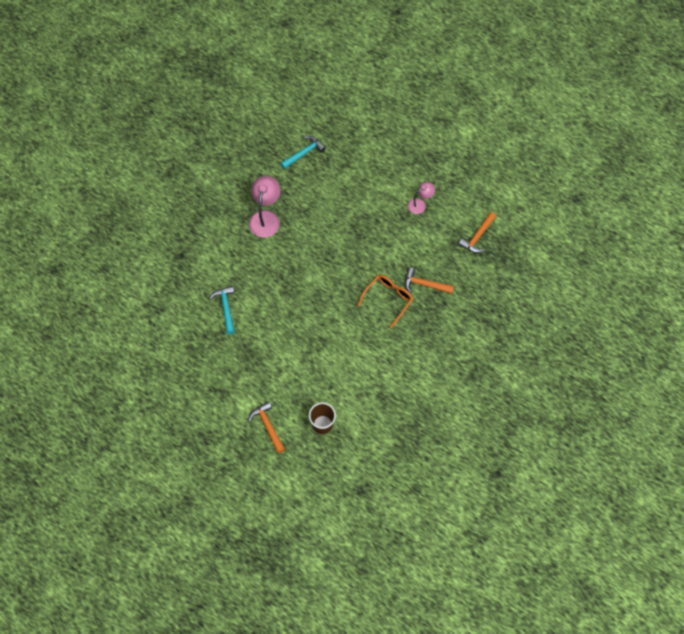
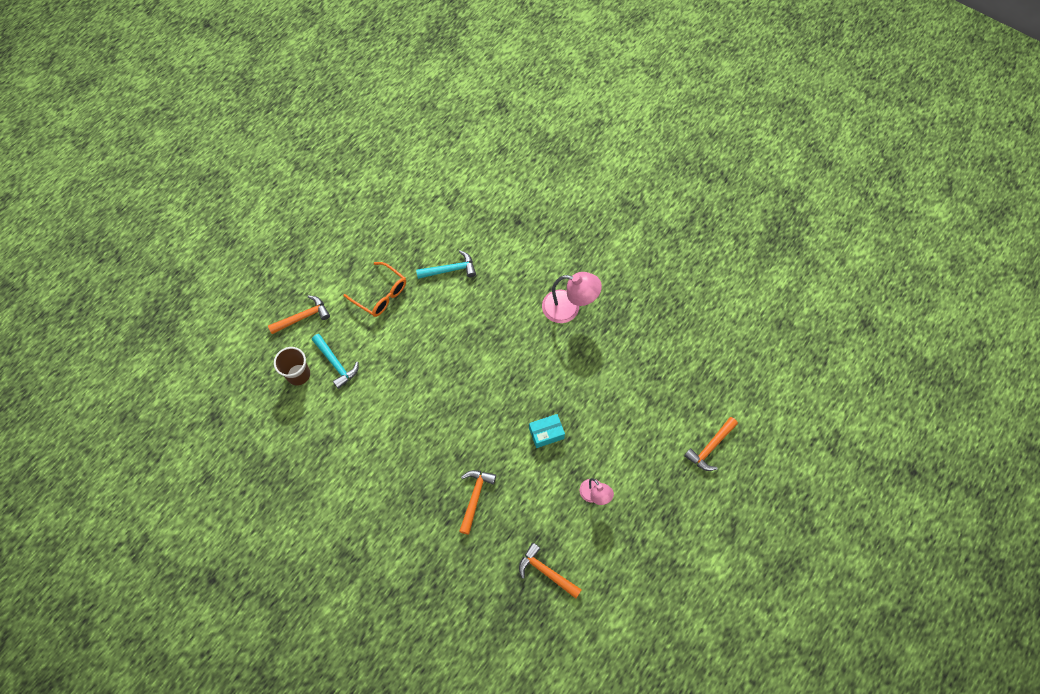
camera: 90 degrees right, 0 degrees up
(303, 153) = (664, 349): turquoise hammer -> turquoise hammer (336, 363)
(372, 235) = (546, 433): none -> turquoise box
(382, 128) = (710, 447): none -> orange hammer
(388, 299) = (455, 451): orange glasses -> orange glasses (380, 294)

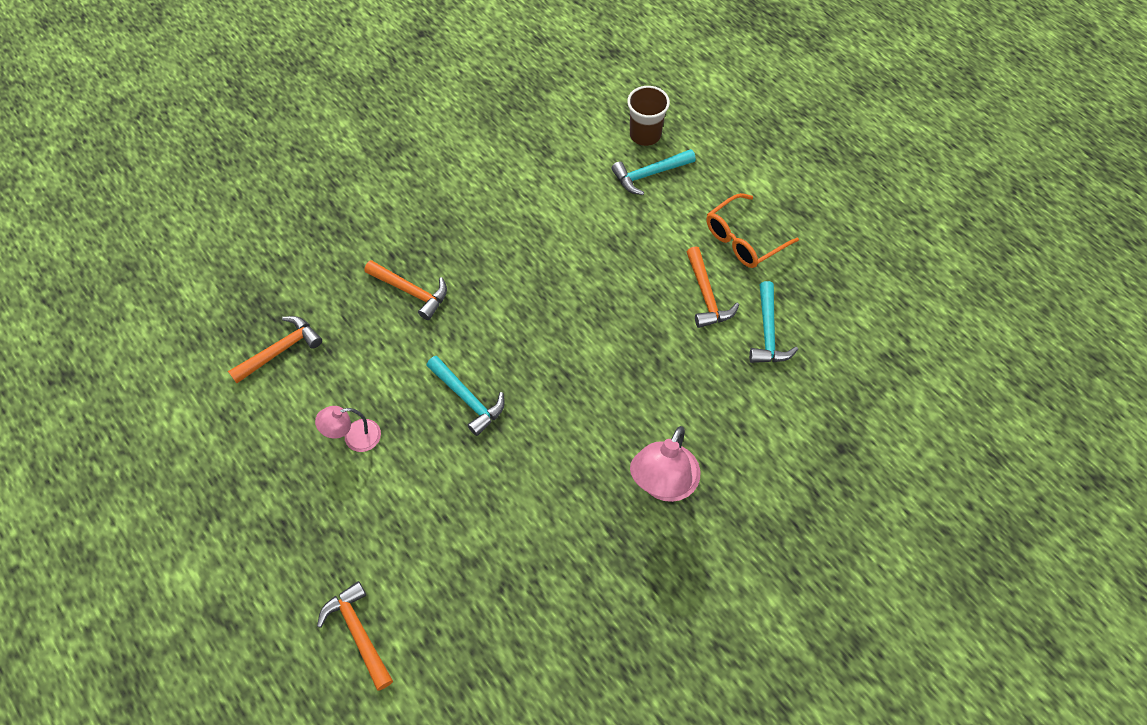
camera: 105 degrees right, 5 degrees down
(302, 317) = (728, 149): orange hammer -> orange hammer (706, 295)
(546, 433) = (467, 398): turquoise box -> turquoise hammer

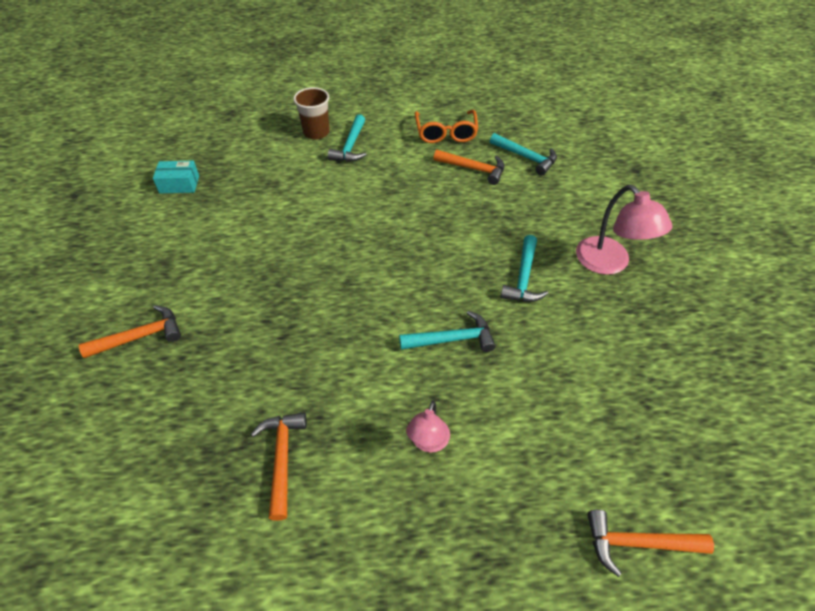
camera: 55 degrees left, 10 degrees down
(411, 291) = (315, 325): orange hammer -> orange hammer (140, 336)
(490, 89) = (179, 184): none -> turquoise box
(584, 418) = (523, 277): none -> turquoise hammer

